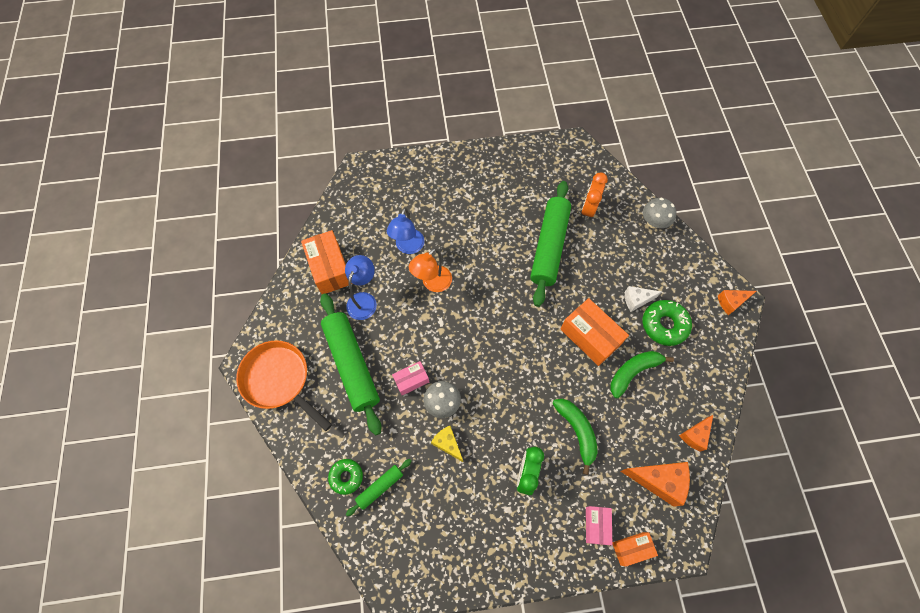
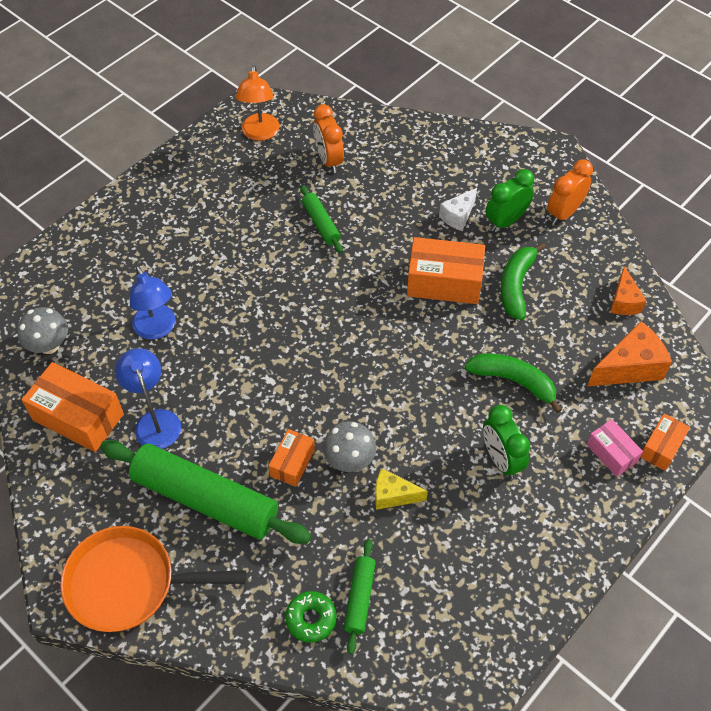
camera: 40 degrees left, 10 degrees down
(411, 380) = (292, 463): pink box -> orange box
(432, 283) = (223, 347): orange lamp -> orange lamp (260, 133)
(549, 247) = (321, 223): green rolling pin -> green rolling pin, size x0.47
(653, 222) = (407, 131): grey mushroom -> grey mushroom (49, 345)
(664, 325) = (505, 221): green donut -> green clock
(708, 347) = (564, 213): none -> orange clock
(731, 302) = (548, 158): orange cheese -> none

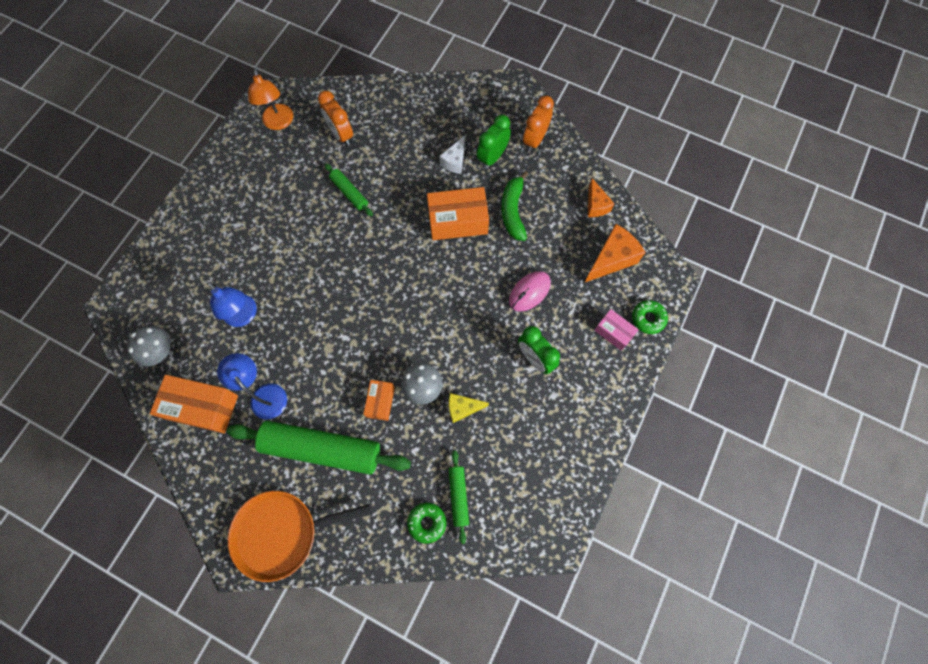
camera: 15 degrees left, 15 degrees up
(513, 381) = (529, 292): green banana -> pink mouse
(661, 447) = (648, 318): orange box -> green donut

